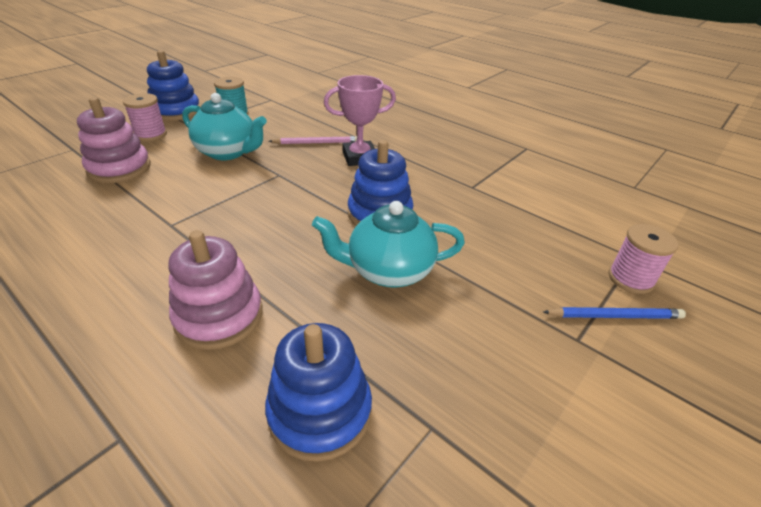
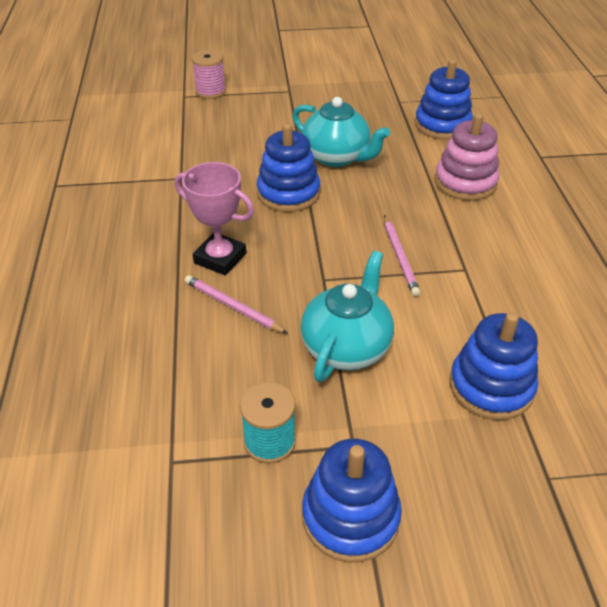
camera: 135 degrees left, 5 degrees up
(119, 168) = (491, 386): pink stacking toy -> blue stacking toy
(151, 135) = (424, 453): pink spool -> none
(228, 152) = (346, 346): turquoise teapot -> turquoise teapot turned 45 degrees clockwise
(234, 209) = (400, 257): none -> pink pencil
(614, 316) = (254, 87): blue pencil -> none

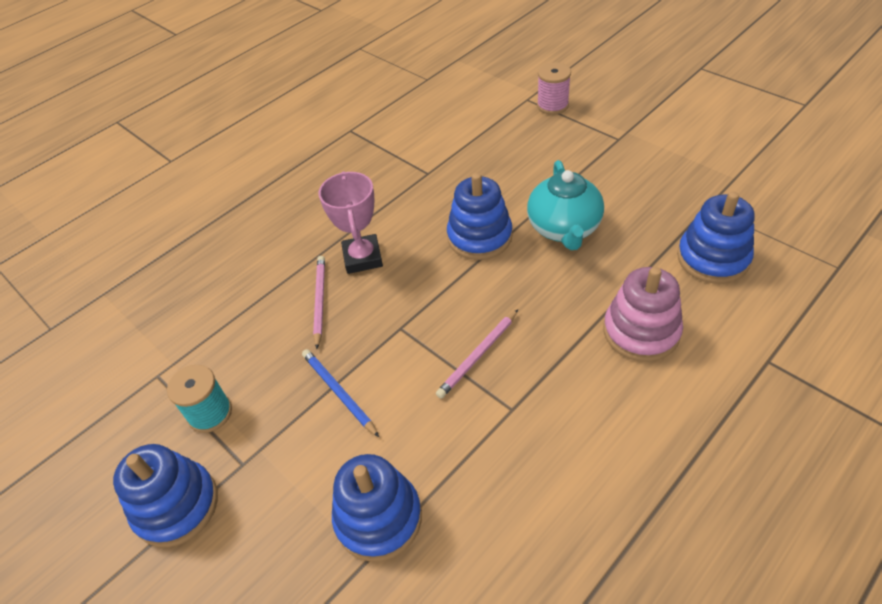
camera: 55 degrees right, 5 degrees up
(346, 346) = (338, 392): turquoise teapot -> blue pencil

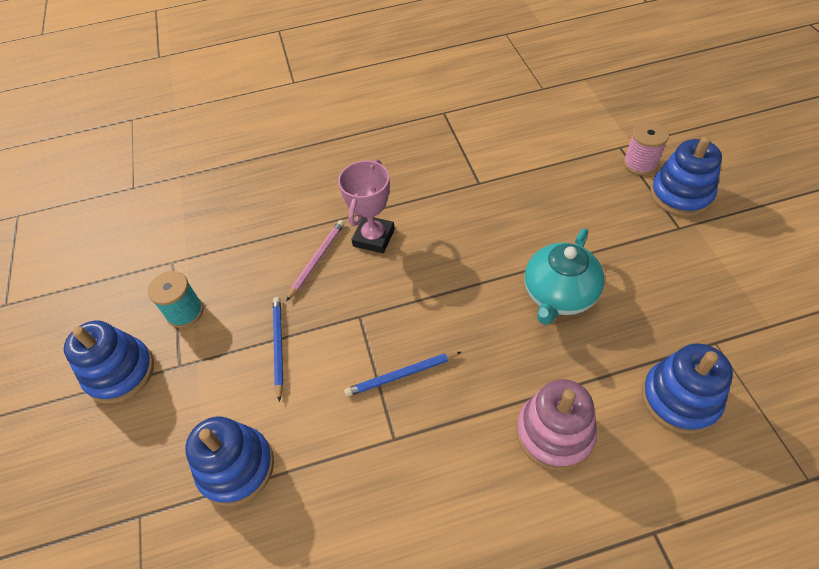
camera: 30 degrees right, 5 degrees up
(478, 355) = (401, 375): pink pencil -> blue pencil
(479, 237) = (479, 266): blue stacking toy -> blue stacking toy (680, 195)

